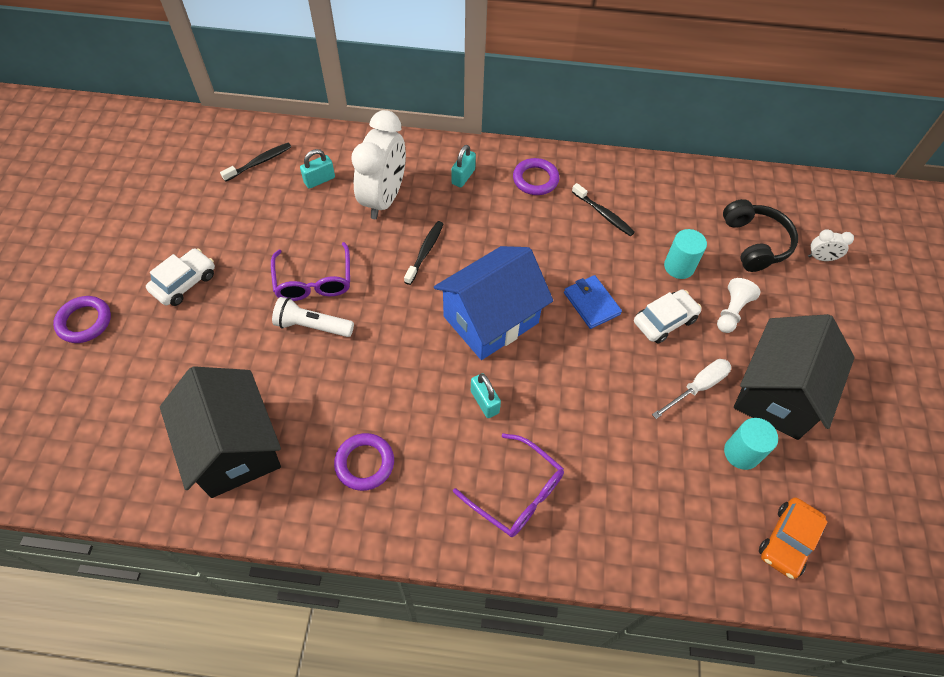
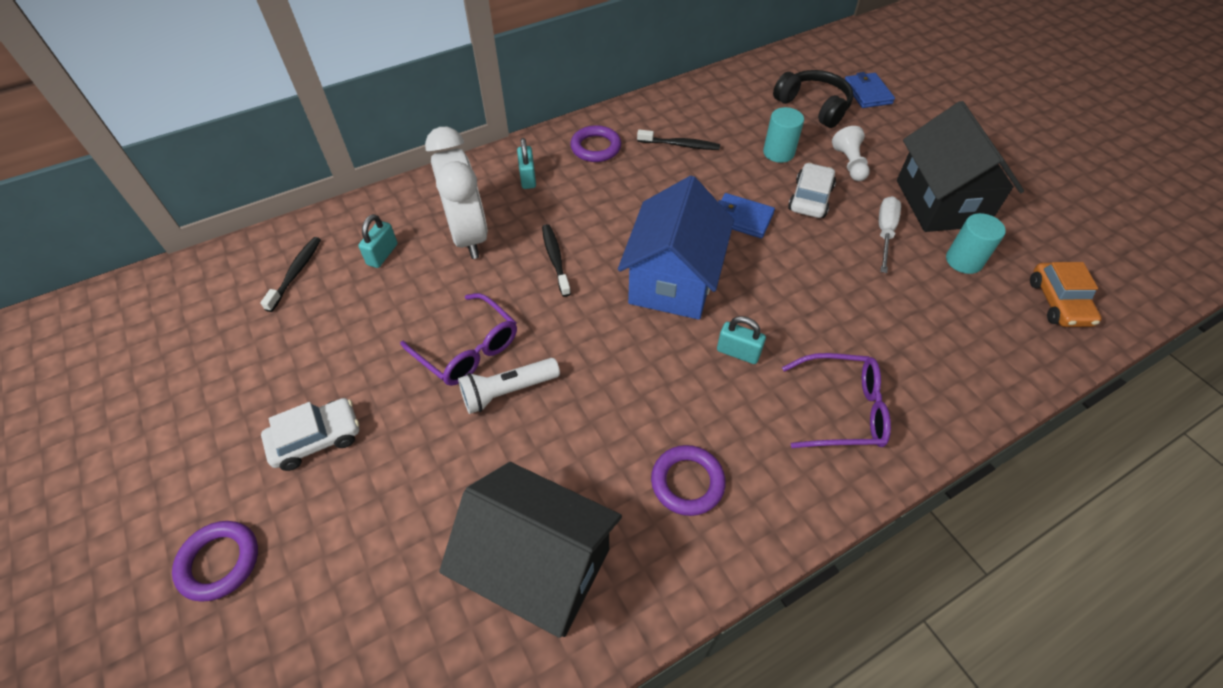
camera: 35 degrees left, 5 degrees down
(184, 282) = (316, 439): white car -> white car turned 60 degrees clockwise
(820, 258) = (867, 93): white clock -> blue wallet

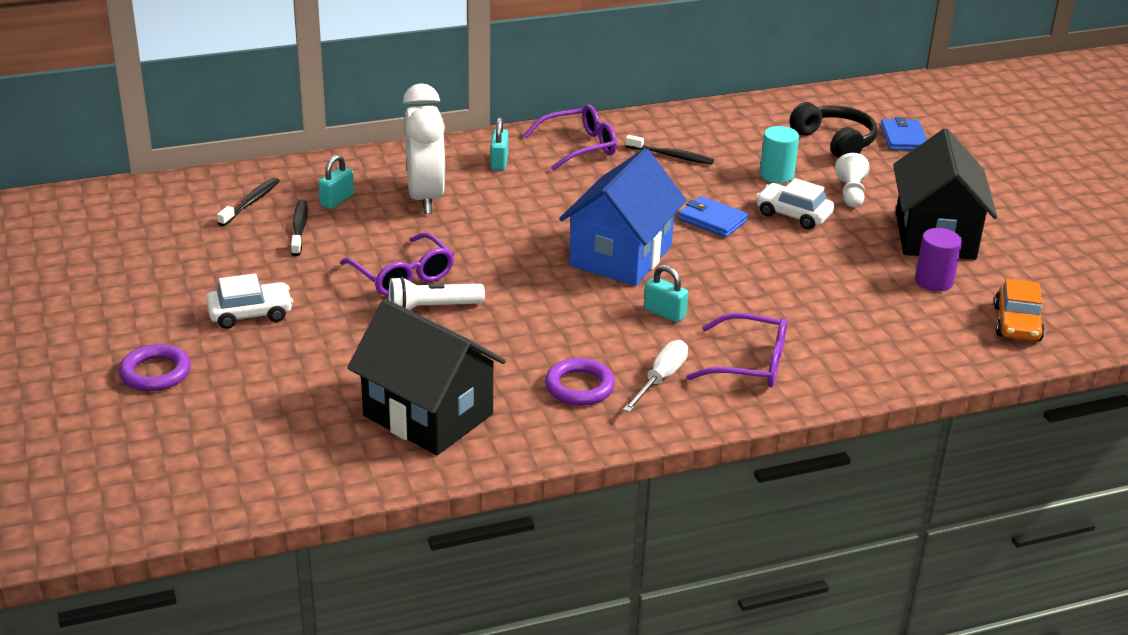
camera: 10 degrees right, 20 degrees down
(555, 259) = (507, 225): black toothbrush -> black toothbrush (299, 228)
(595, 147) = (579, 147): purple ring -> purple glasses
(810, 198) = (793, 214): white car -> white car turned 90 degrees counterclockwise
(885, 233) = (860, 250): white screwdriver -> white screwdriver (661, 379)
(964, 261) = (934, 281): turquoise cylinder -> purple cylinder

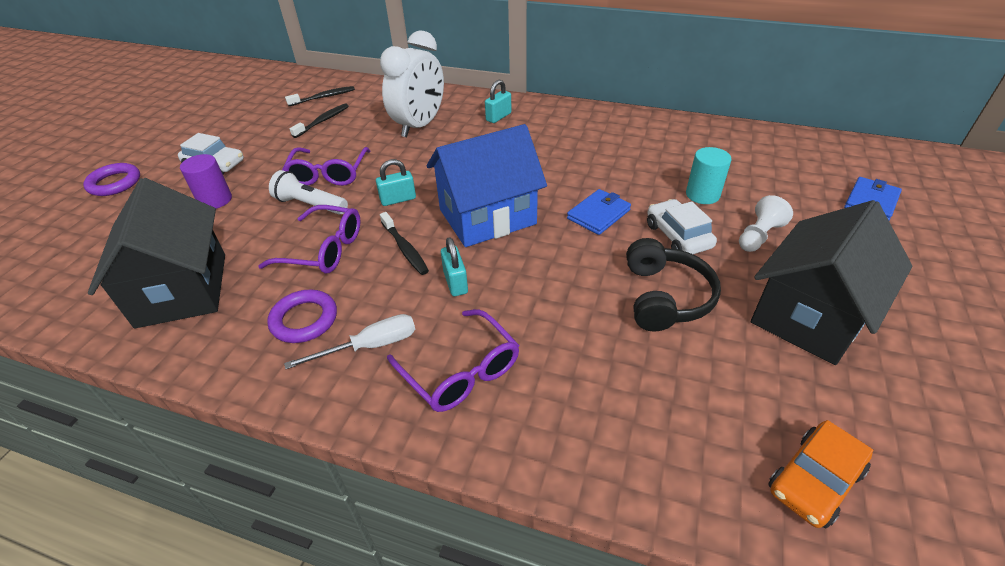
camera: 40 degrees right, 10 degrees up
(337, 200) = (368, 111): turquoise padlock -> turquoise padlock (398, 199)
(579, 147) = (567, 123): purple glasses -> purple glasses (323, 250)
(671, 156) = (629, 150): black toothbrush -> black toothbrush (405, 248)
(712, 220) = (598, 214): blue wallet -> blue wallet turned 60 degrees clockwise
(835, 142) = (792, 183): black headphones -> black headphones (665, 297)
(934, 281) = (756, 369): purple cylinder -> purple cylinder (215, 200)

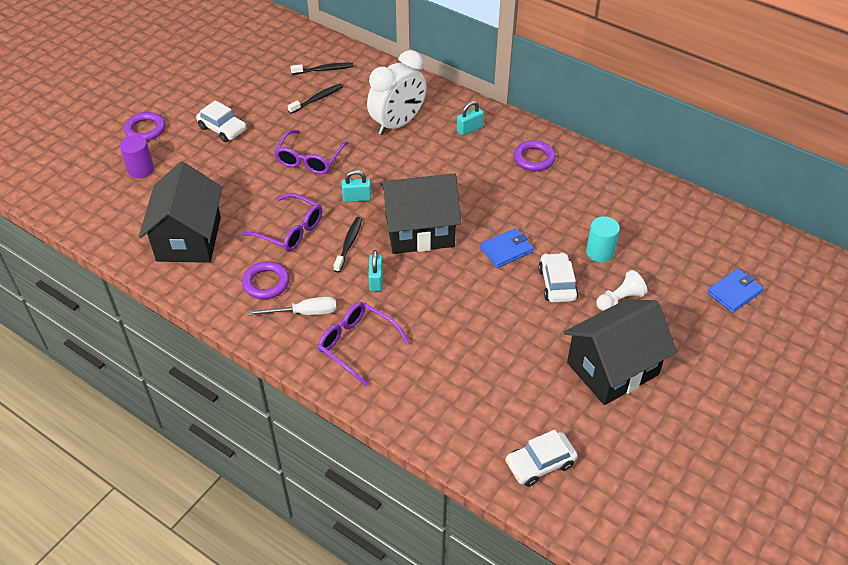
camera: 15 degrees right, 5 degrees up
(215, 200) = (219, 165): purple cylinder -> purple cylinder (141, 170)
(310, 205) = (289, 187): white flashlight -> none
(405, 248) = (349, 244): black toothbrush -> black toothbrush turned 150 degrees counterclockwise
(461, 371) = (357, 344): purple glasses -> purple glasses turned 150 degrees clockwise
(487, 217) = (419, 231): blue house -> black house
(578, 128) = (534, 158): none -> purple ring
(665, 297) = (518, 329): black headphones -> none
(814, 480) = (540, 463): orange car -> white car

